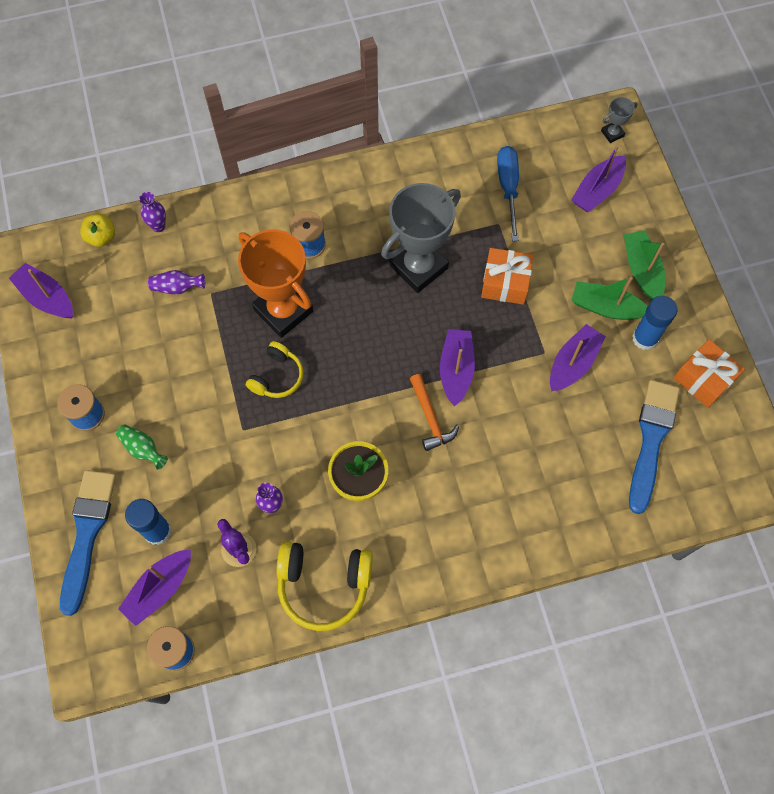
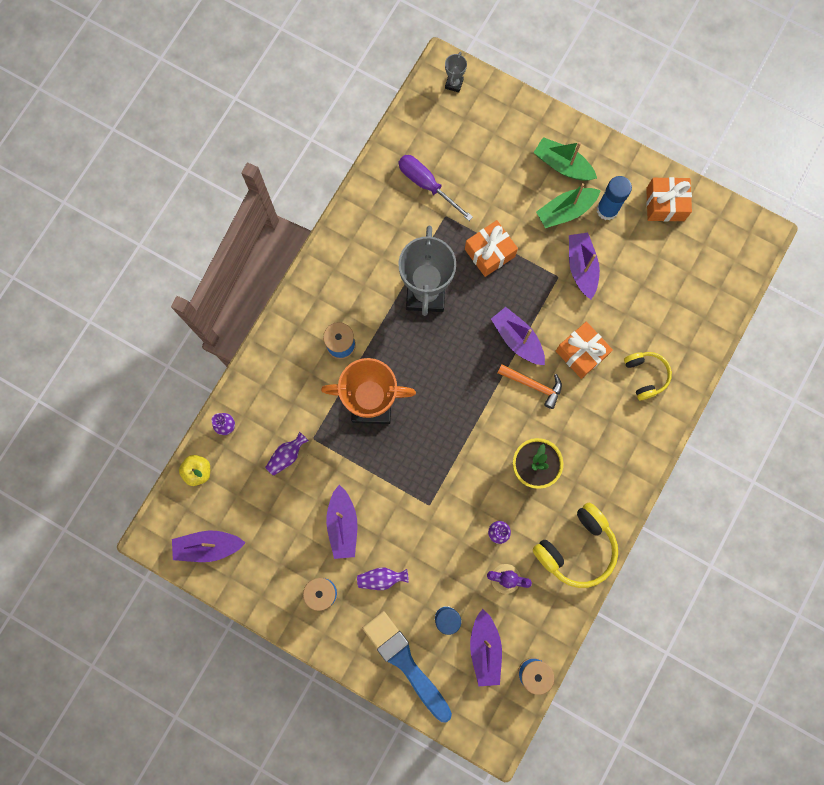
camera: 45 degrees left, 10 degrees up
(143, 449) = (381, 578): green vase -> purple vase
(277, 376) = (414, 451): yellow headphones -> yellow headphones (645, 376)
(499, 431) = (581, 353): none -> orange gift
(508, 188) = (427, 185): blue screwdriver -> purple screwdriver
(597, 190) = (483, 134): purple boat -> purple boat (343, 525)
(651, 439) = (671, 273): blue brush -> none

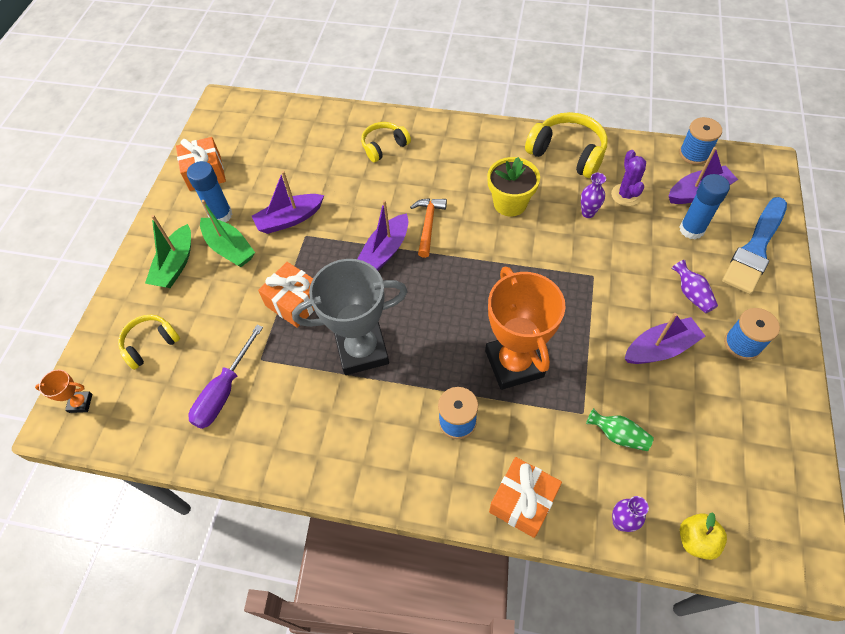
camera: 105 degrees left, 20 degrees down
(208, 546) = (775, 489): purple boat -> none
(287, 456) = (618, 435): purple vase -> green vase
(454, 84) = (80, 403): grey trophy -> orange trophy
(488, 137) = (150, 344): none -> yellow headphones
(581, 353) = (380, 197): orange gift -> orange gift (522, 501)

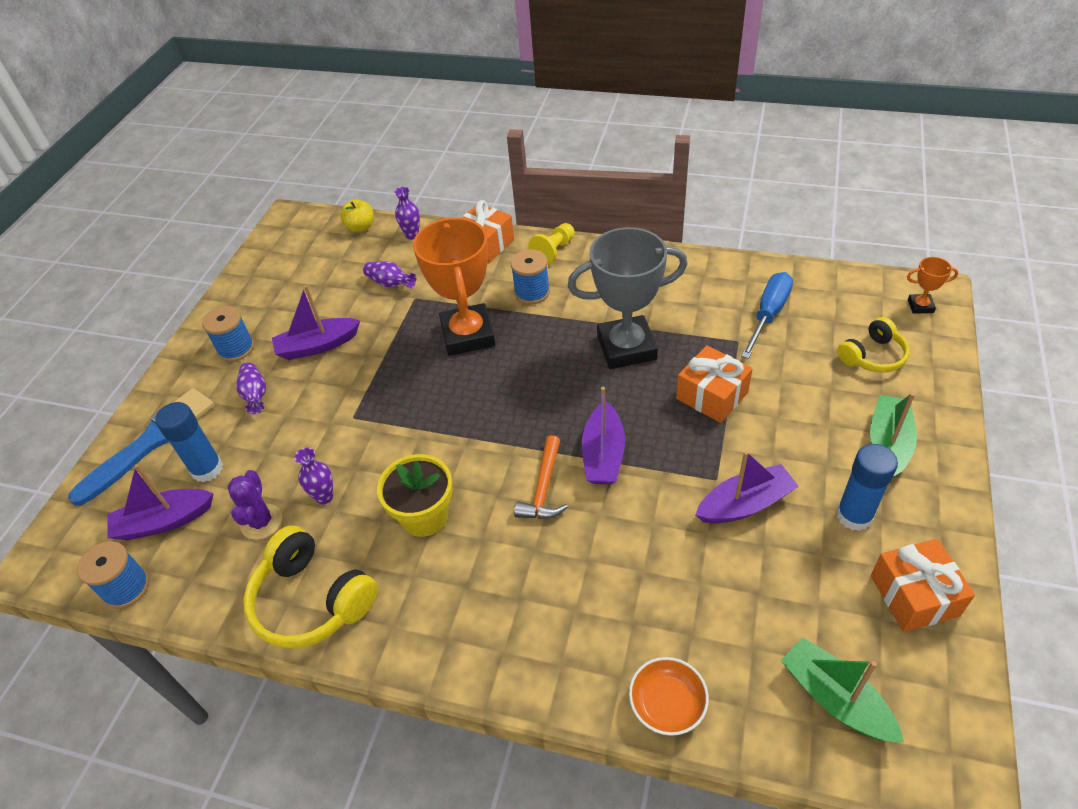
camera: 175 degrees left, 10 degrees down
(224, 391) = (768, 315): purple screwdriver -> blue screwdriver
(229, 248) = (820, 464): green boat -> green boat (835, 698)
(354, 120) = (667, 703): none -> orange bowl
(384, 146) = (608, 634): yellow headphones -> none
(385, 250) = (603, 454): purple boat -> purple boat turned 150 degrees clockwise
(438, 489) = (554, 251): none -> yellow pawn
(618, 435) = (390, 283): green vase -> purple vase

